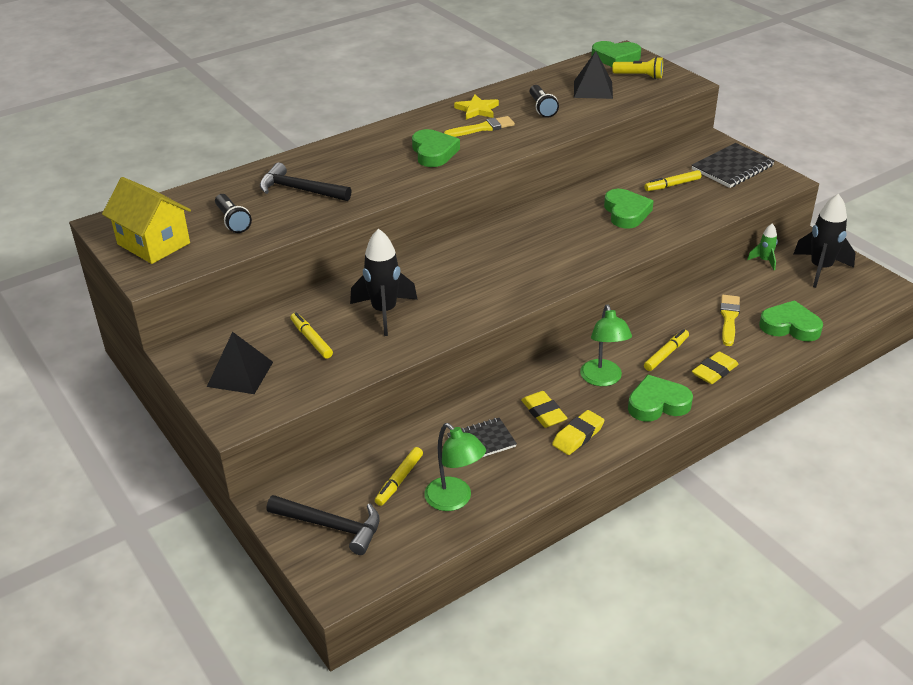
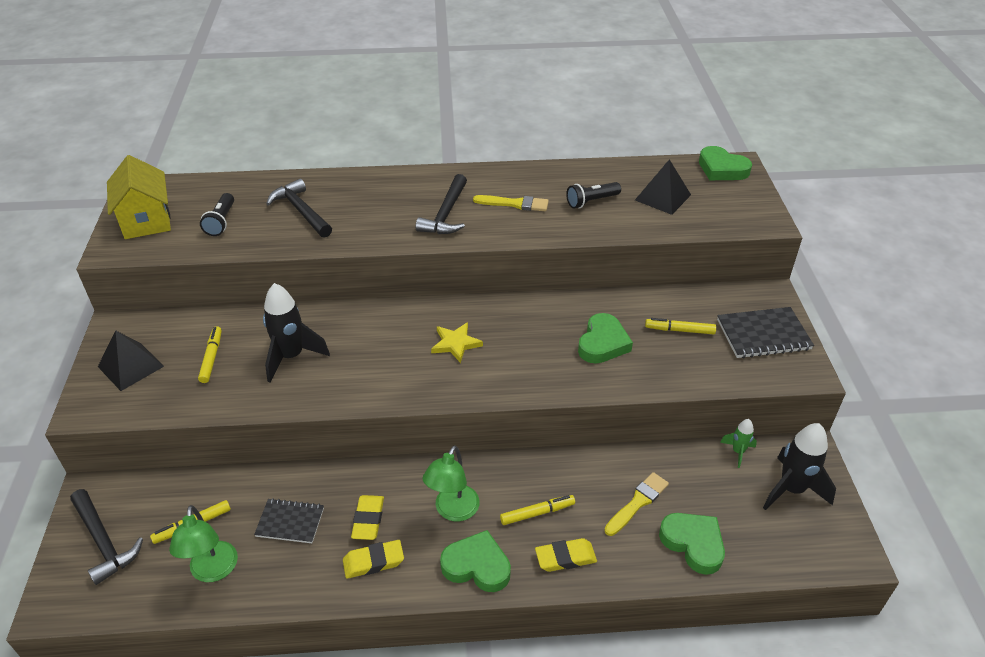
camera: 30 degrees right, 5 degrees up
(433, 152) = (446, 214): green heart -> black hammer
(477, 110) = (530, 182): yellow star -> yellow star (456, 343)
(542, 108) = (591, 201): black flashlight -> black flashlight turned 45 degrees clockwise
(639, 76) = (725, 198): yellow flashlight -> none

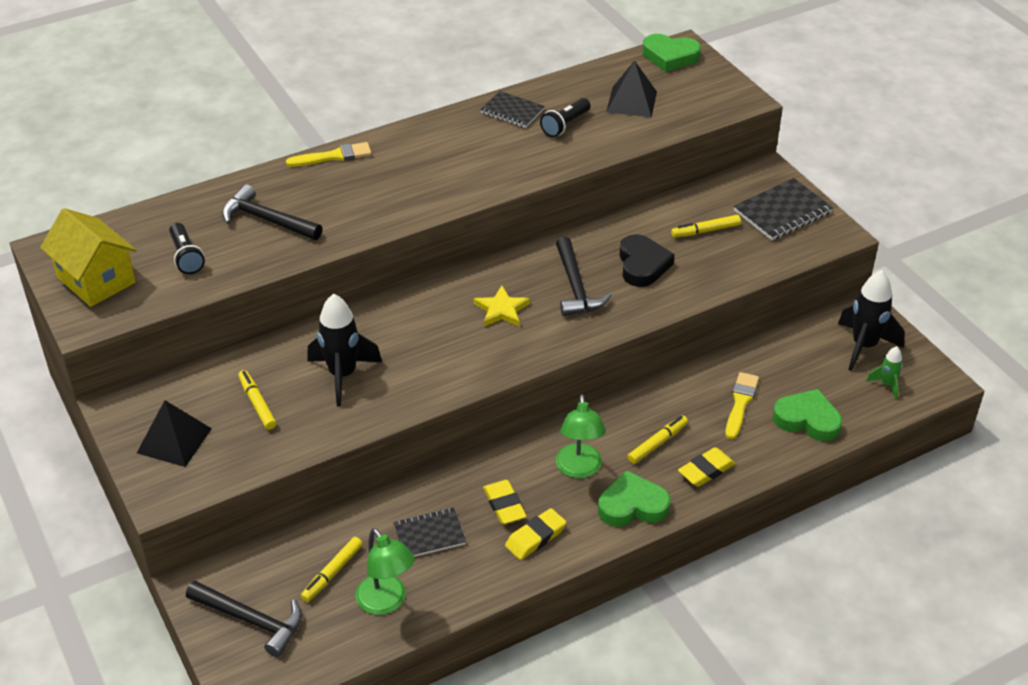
camera: 25 degrees left, 0 degrees up
(446, 214) = (427, 179): black hammer -> black hammer (576, 287)
(514, 204) = (489, 149): yellow brush -> yellow brush (333, 156)
(555, 179) = (512, 111): none -> black notebook
(603, 343) = (642, 265): green heart -> black heart
(738, 452) = (802, 330): green rocket -> green rocket (887, 385)

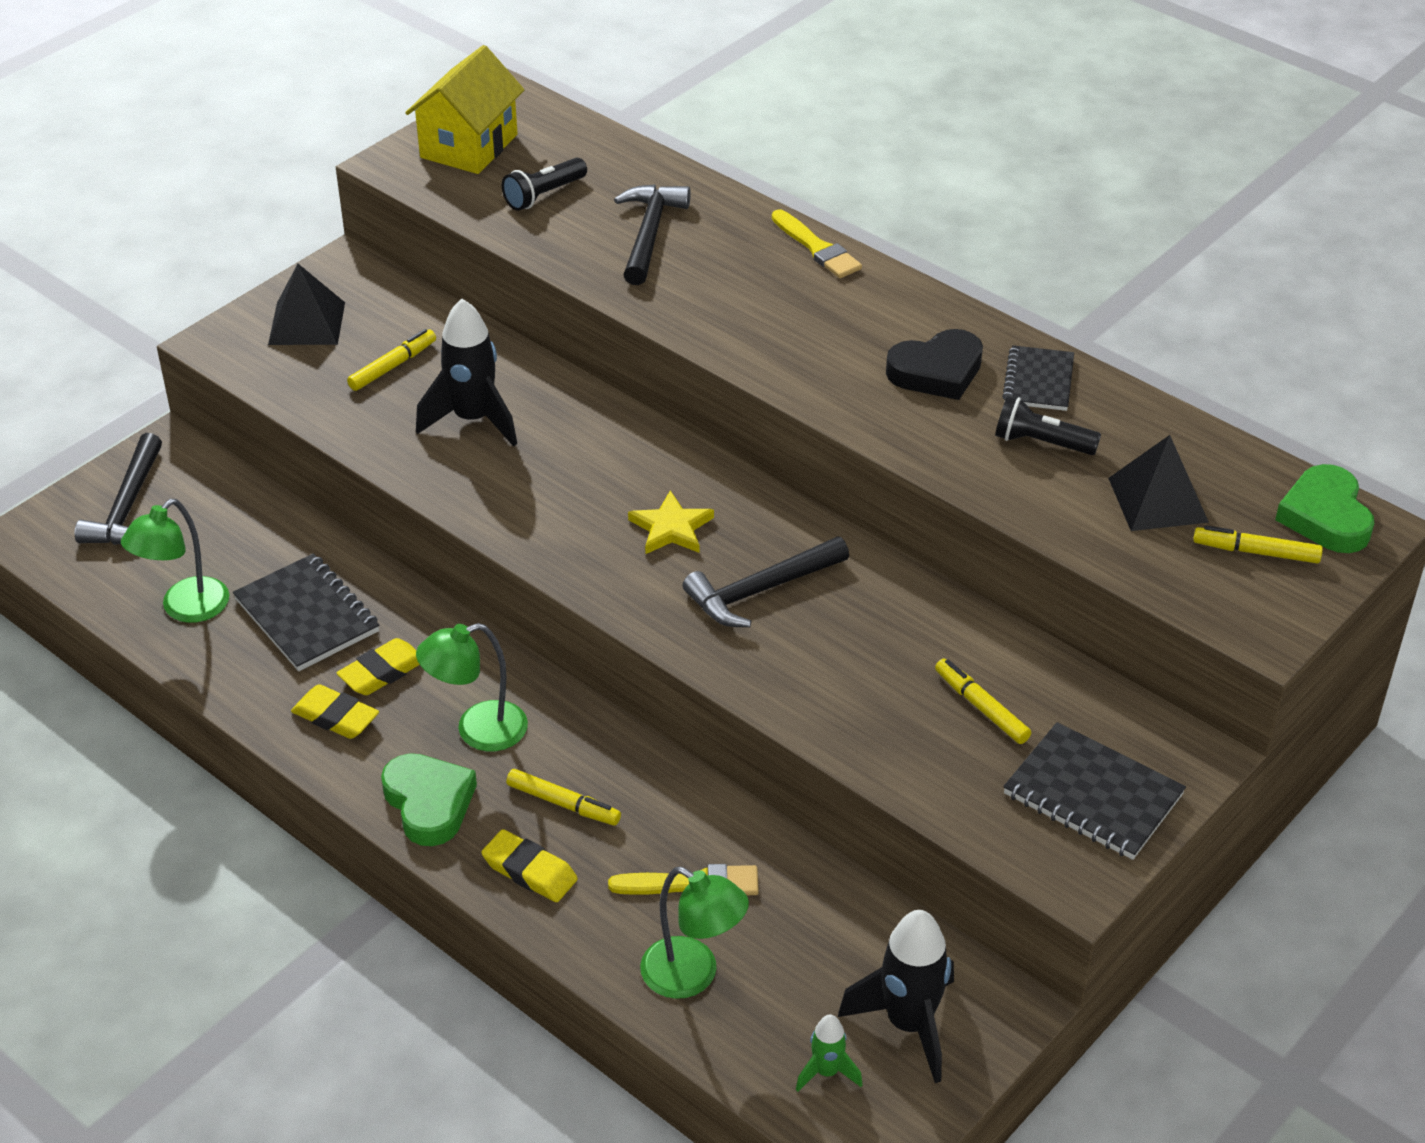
camera: 70 degrees right, 0 degrees up
(332, 573) = (218, 549): yellow marker -> yellow marker (1256, 552)
(429, 535) = (307, 616): black notebook -> black notebook, size x1.50
(642, 265) = (852, 651): black heart -> black heart (937, 371)
(807, 419) = (693, 976): green heart -> green lamp

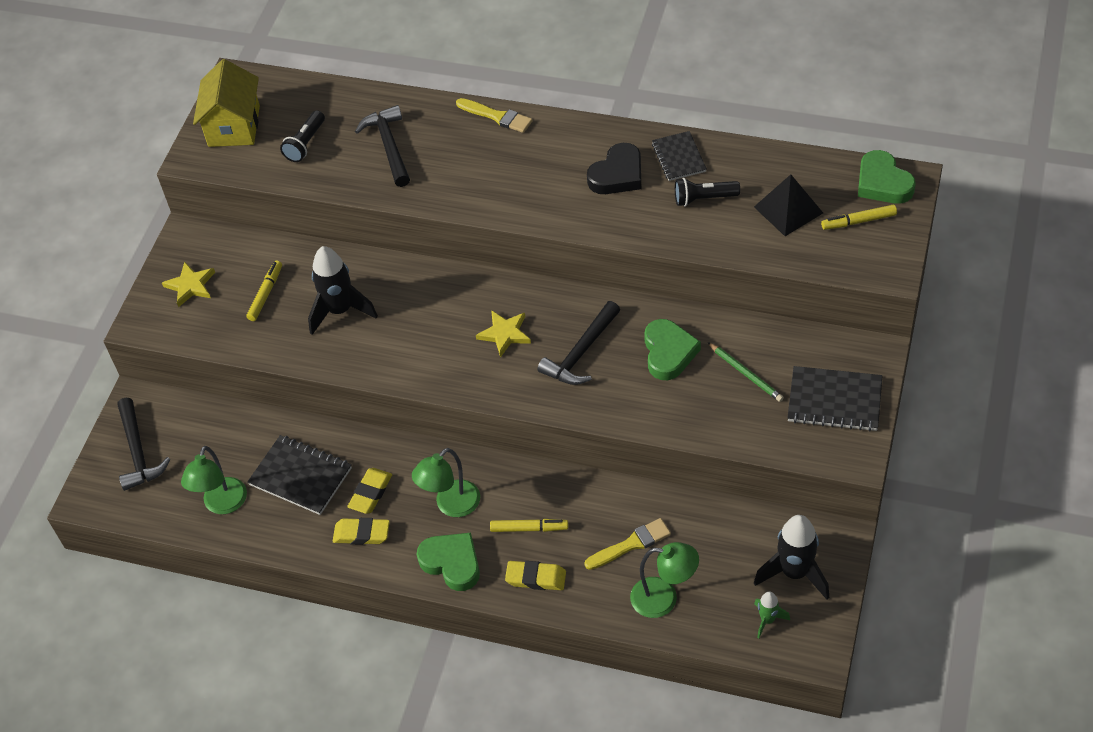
camera: 20 degrees left, 10 degrees up
(307, 323) = (190, 286): black pyramid -> yellow star
(885, 638) = (668, 352): none -> green heart
(981, 707) = (746, 373): yellow marker -> green pencil

